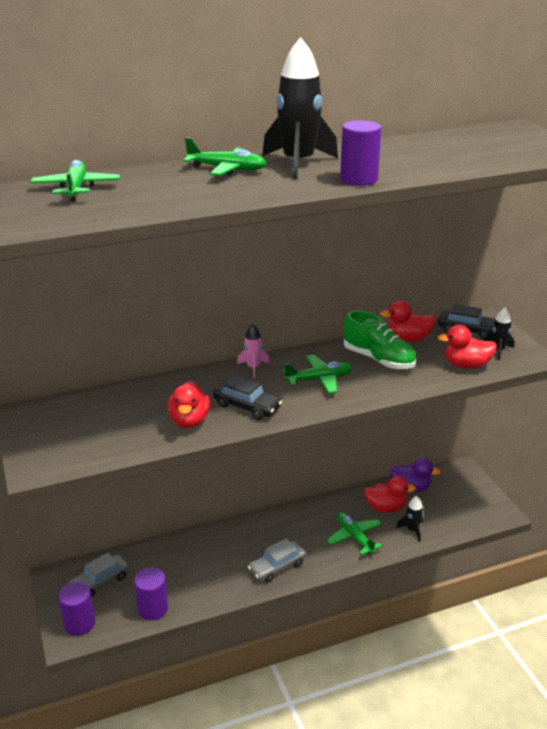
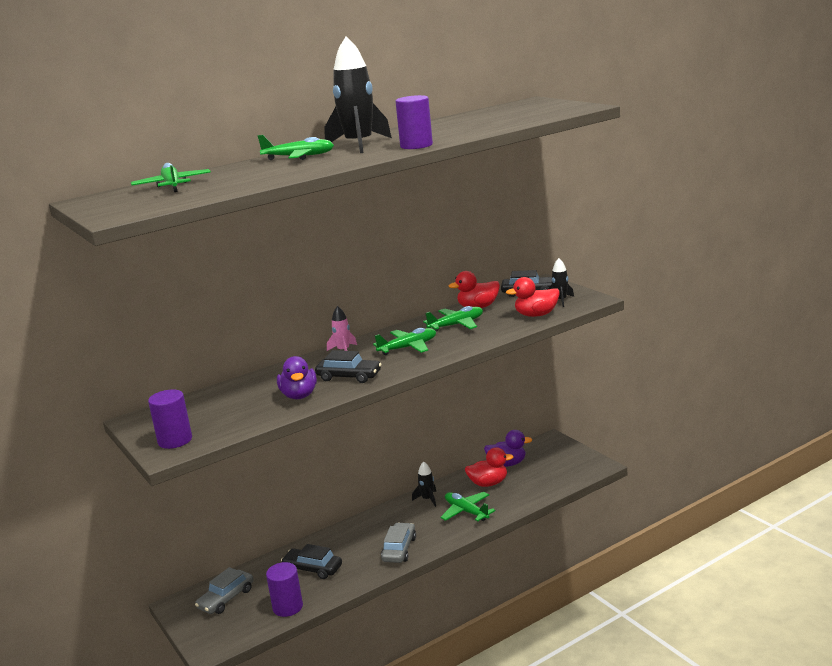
camera: 10 degrees left, 10 degrees down
(79, 623) = (217, 634): purple cylinder -> purple cylinder (175, 440)
(189, 421) = (299, 395): red duck -> purple duck
(189, 568) = (313, 569): none -> black car
(277, 567) = (399, 549): grey car -> grey car turned 150 degrees clockwise
(378, 359) = (456, 325): green shoe -> green plane
(412, 530) = (519, 495): black rocket -> black rocket (427, 499)

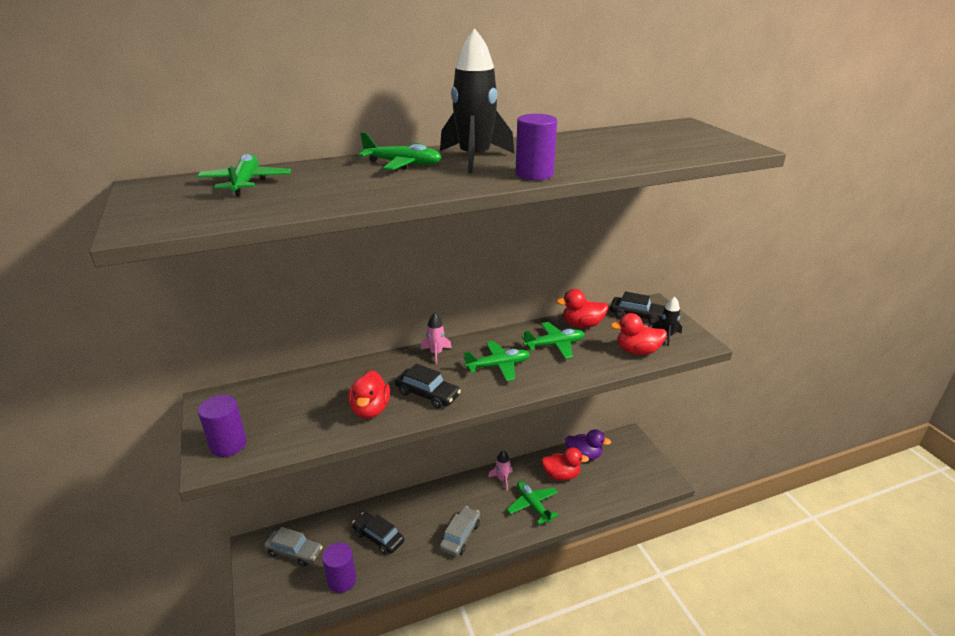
camera: 10 degrees right, 10 degrees up
(226, 598) = (294, 552): grey car -> grey car turned 120 degrees counterclockwise
(299, 395) = (370, 409): purple duck -> red duck
(427, 499) = (502, 479): black rocket -> pink rocket

